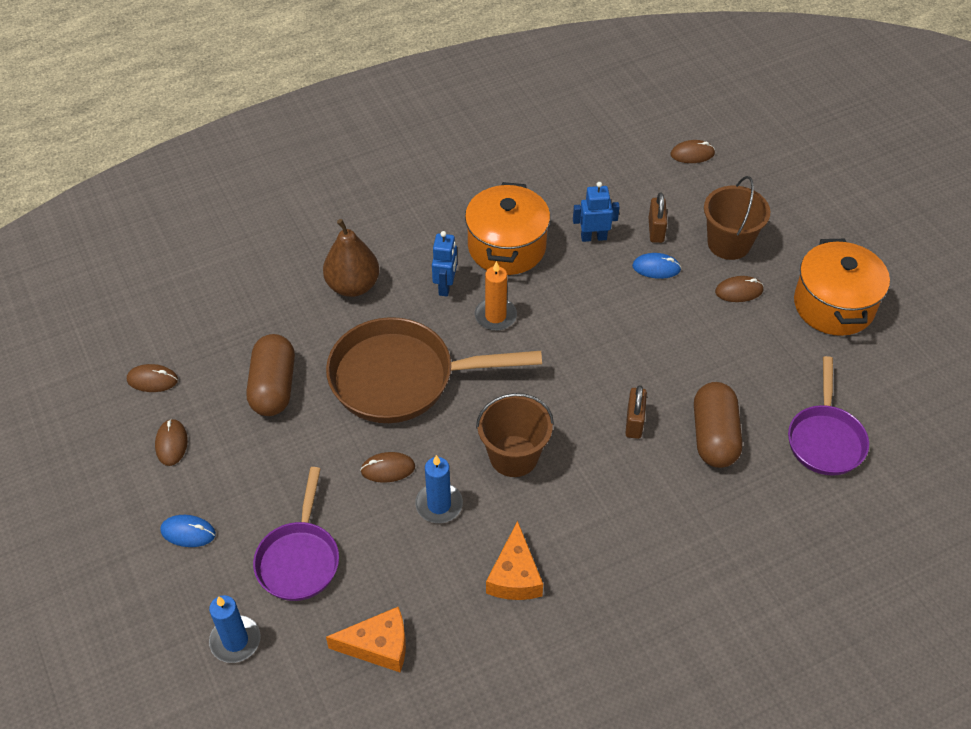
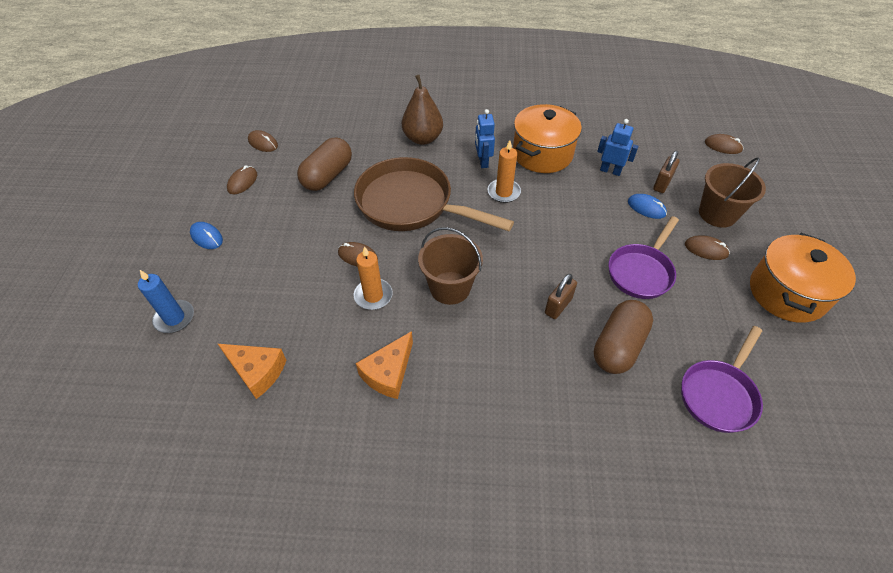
camera: 30 degrees right, 0 degrees up
(299, 559) = (256, 286): purple pan -> purple pan (641, 272)
(439, 505) = (373, 295): blue candle -> orange candle
(446, 286) = (483, 161): blue robot -> blue robot turned 135 degrees clockwise

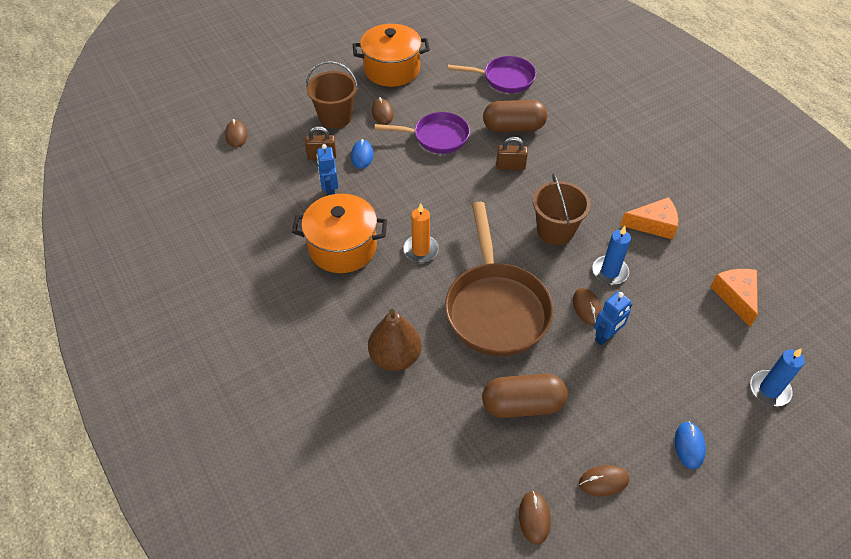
camera: 125 degrees left, 0 degrees up
(373, 295) = (610, 272): orange candle -> blue candle
(483, 161) = (390, 286): blue robot -> blue robot (606, 336)

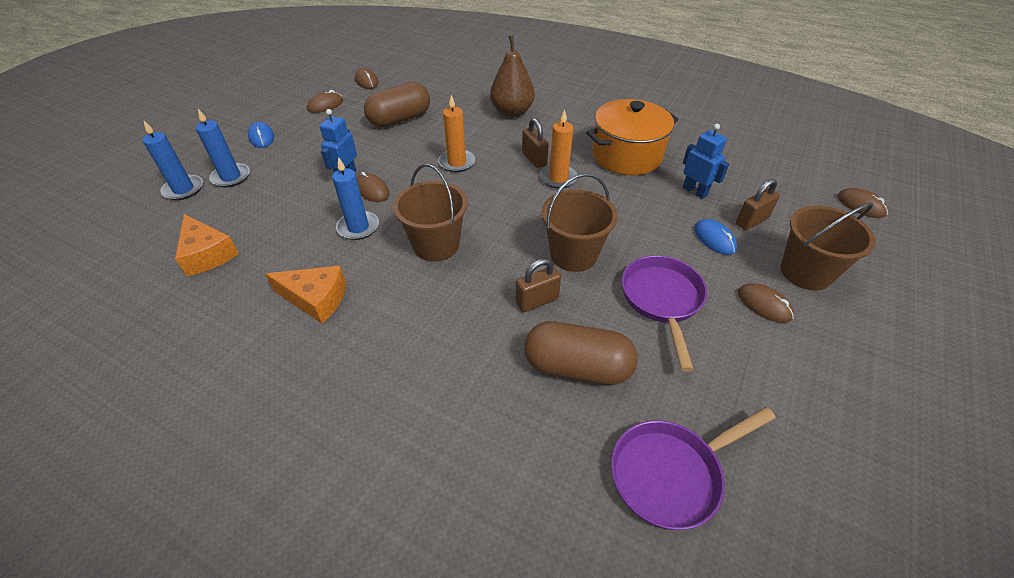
camera: 150 degrees right, 5 degrees down
(392, 69) = (851, 392): orange pot -> none
(424, 280) = (534, 159): none -> brown padlock
(436, 137) = (662, 300): purple pan -> purple pan turned 120 degrees clockwise
(464, 184) = (573, 255): none -> brown bucket
(495, 307) = (457, 162): brown pan -> orange candle
(513, 127) = (577, 367): brown capsule -> brown capsule turned 45 degrees clockwise
(653, 224) = (316, 299): orange cheese -> orange cheese turned 135 degrees counterclockwise
(722, 387) = (231, 177): none -> blue candle

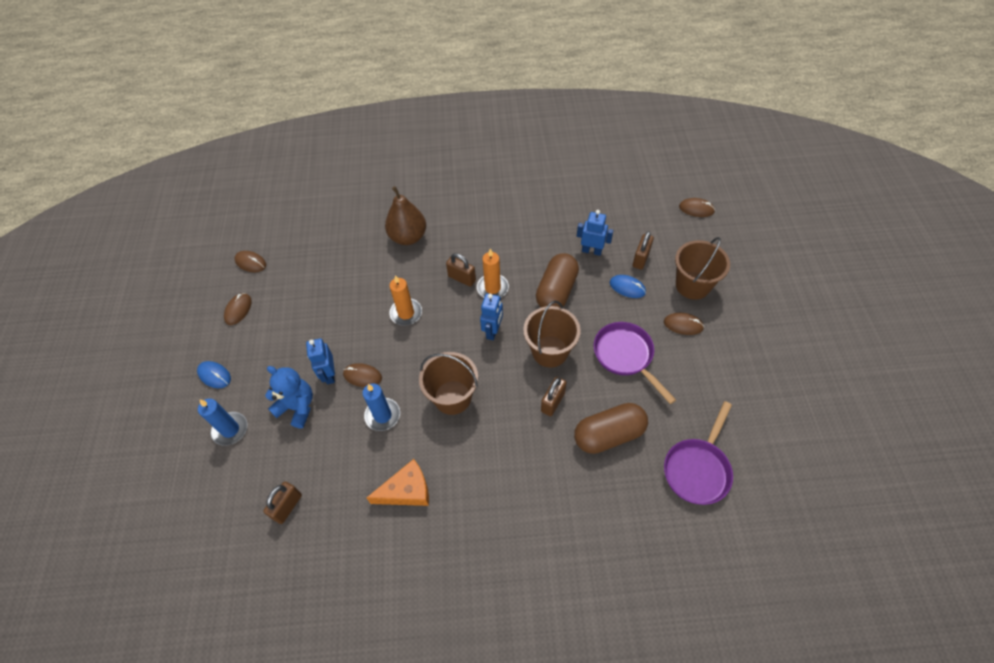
camera: 30 degrees left, 10 degrees up
(183, 189) = (200, 465): blue candle -> none
(207, 254) = (287, 507): orange cheese -> brown padlock
(296, 186) = (297, 407): none -> blue teddy bear
(400, 119) = (321, 292): brown capsule -> brown capsule (556, 291)
(527, 211) = (493, 331): none -> blue robot
(626, 156) = (526, 240): orange pot -> none

